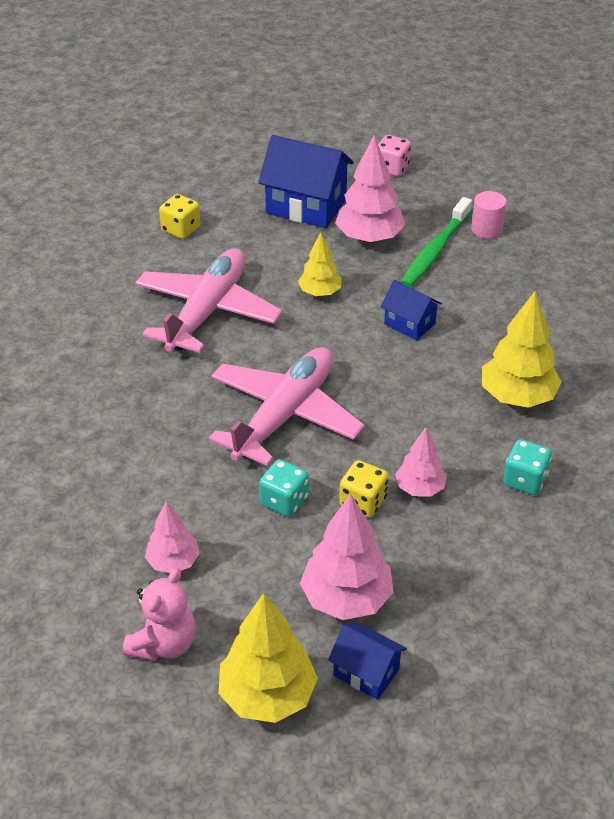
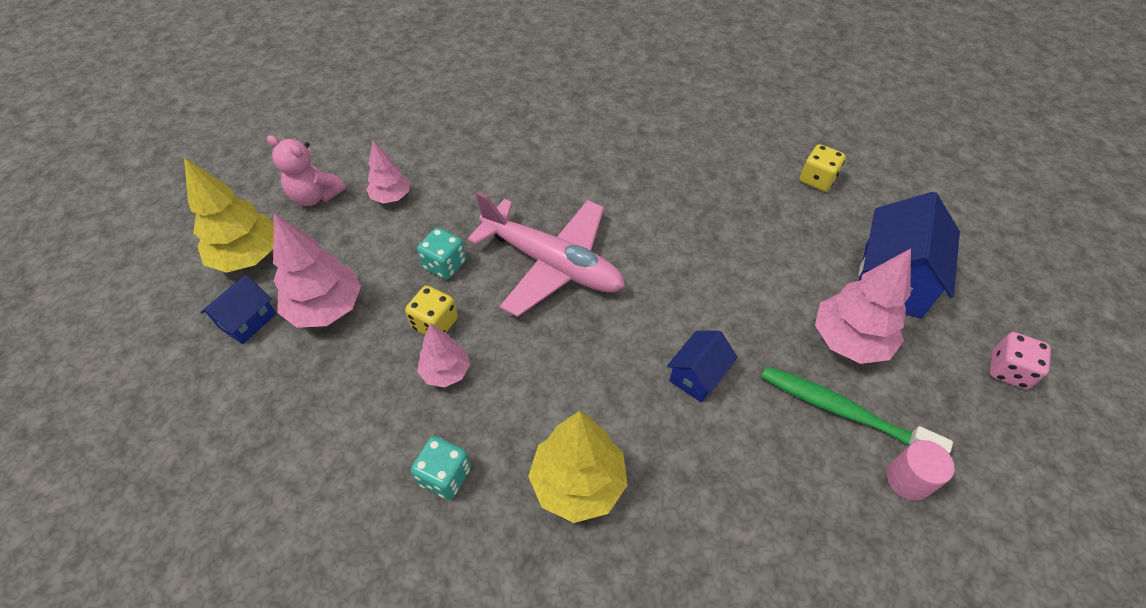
camera: 90 degrees right, 10 degrees up
(207, 311) = (694, 204): pink plane -> none
(320, 292) = (738, 292): yellow tree -> none

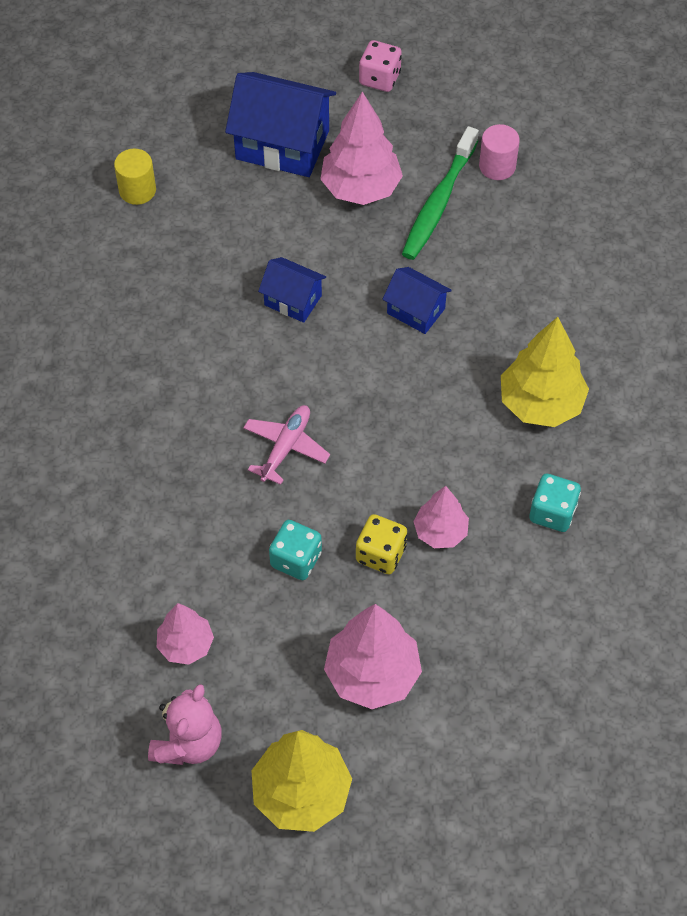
camera: 95 degrees left, 5 degrees up
(248, 321) = (399, 758): blue house -> blue house (293, 300)
(552, 264) = (286, 447): pink plane -> pink plane, size x0.50
(817, 180) = (137, 190): yellow dice -> yellow cylinder

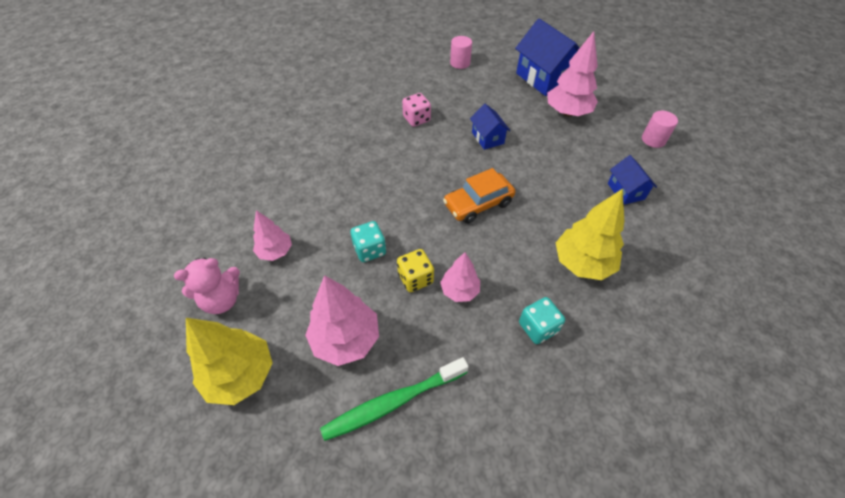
camera: 40 degrees right, 5 degrees down
(137, 190) = (460, 63): yellow cylinder -> pink cylinder
(286, 447) = (419, 196): pink plane -> none
(366, 408) = (478, 204): none -> orange car
(380, 78) = (618, 77): pink dice -> pink dice (416, 119)
(416, 311) = (548, 177): blue house -> blue house (625, 191)
(438, 202) = (605, 138): green toothbrush -> green toothbrush (393, 402)

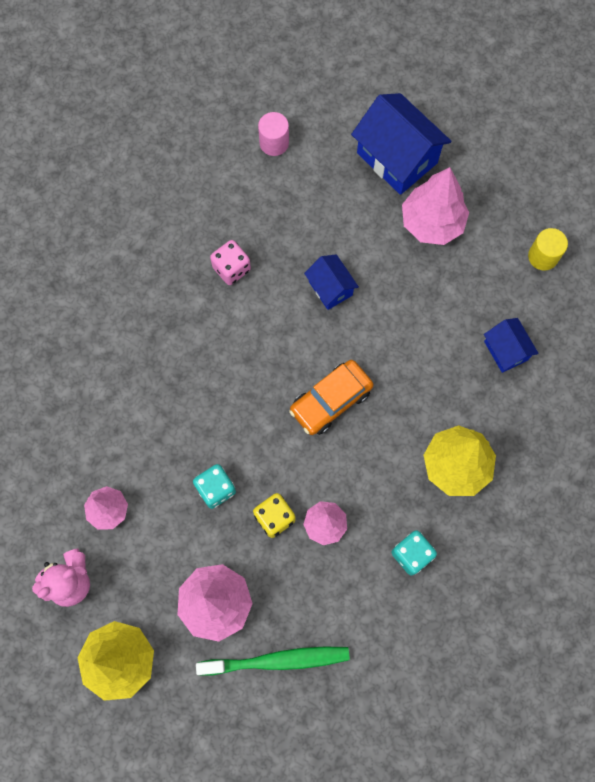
camera: 10 degrees left, 20 degrees up
(393, 402) = (277, 660): green toothbrush -> green toothbrush turned 150 degrees counterclockwise
(653, 140) = (543, 256): pink cylinder -> yellow cylinder

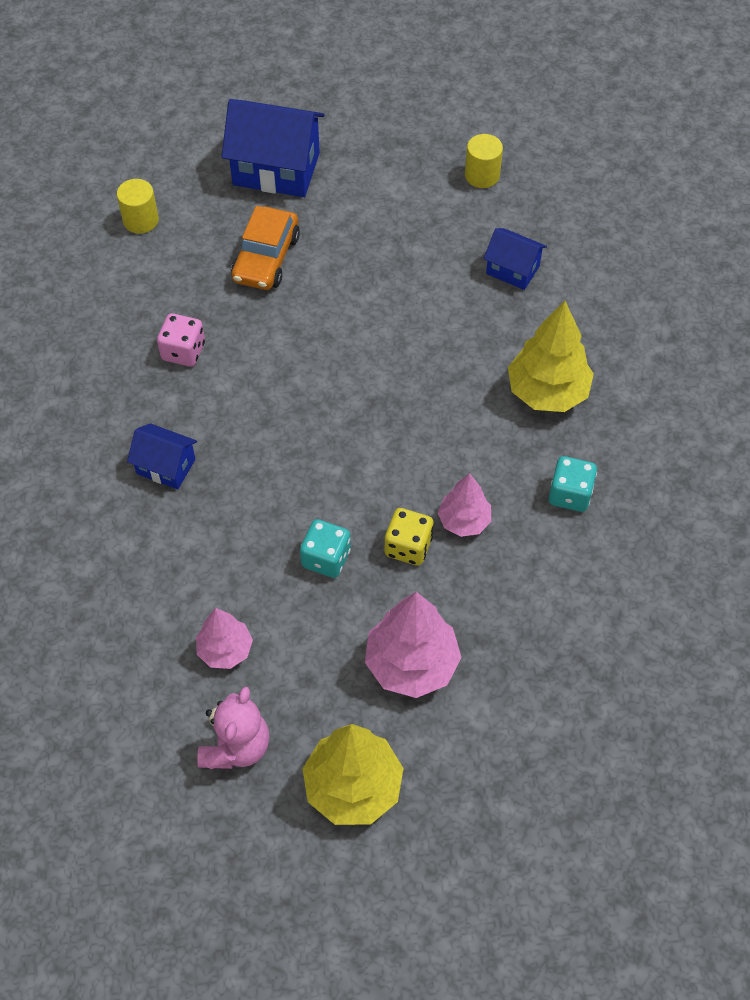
camera: 35 degrees left, 15 degrees down
(274, 143) = (141, 220): pink cylinder -> yellow cylinder
(277, 660) = (518, 675): green toothbrush -> none
(330, 288) = (300, 312): blue house -> blue house (166, 466)
(331, 401) = (380, 409): orange car -> orange car (266, 258)
(432, 223) = (354, 204): pink tree -> none

